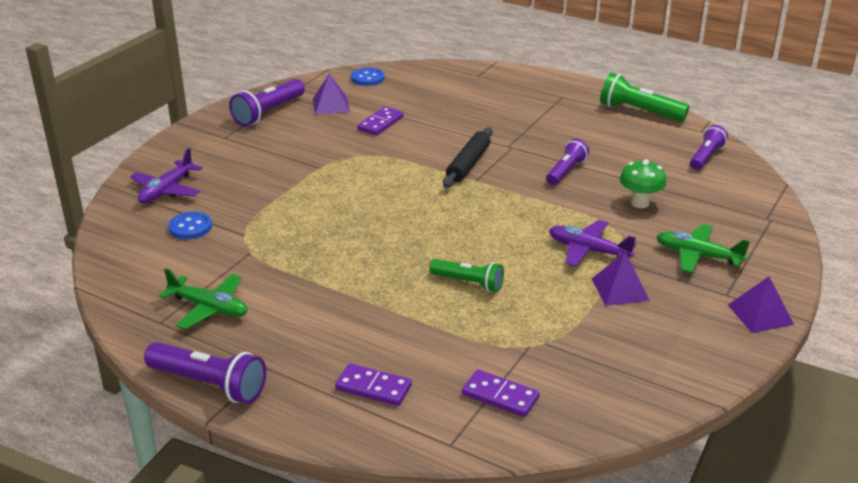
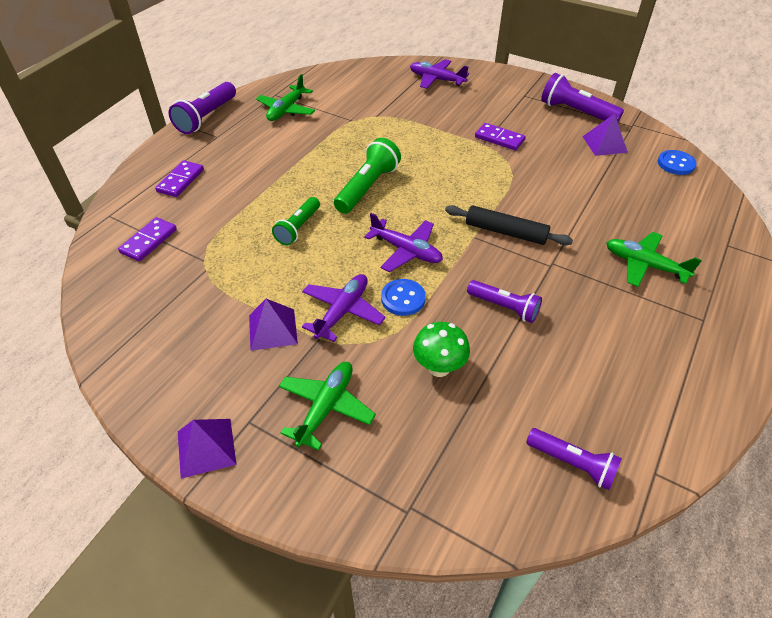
camera: 90 degrees right, 15 degrees up
(190, 227) = (386, 94): blue button -> blue button (403, 298)
(380, 123) = (577, 174): purple domino -> purple domino (499, 139)
(499, 216) = (406, 251): none -> purple plane
(506, 109) = (644, 265): none -> green plane
(639, 112) = (690, 401): green flashlight -> green flashlight (367, 187)

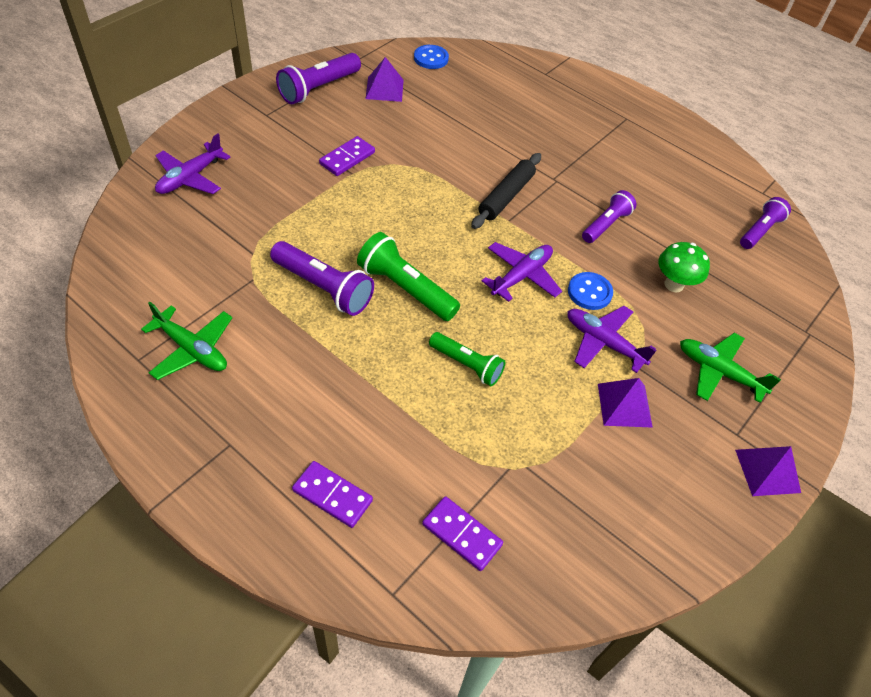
camera: 85 degrees left, 5 degrees up
(206, 117) = (166, 457): purple flashlight -> purple flashlight (323, 288)
(644, 265) = (563, 126): green plane -> none

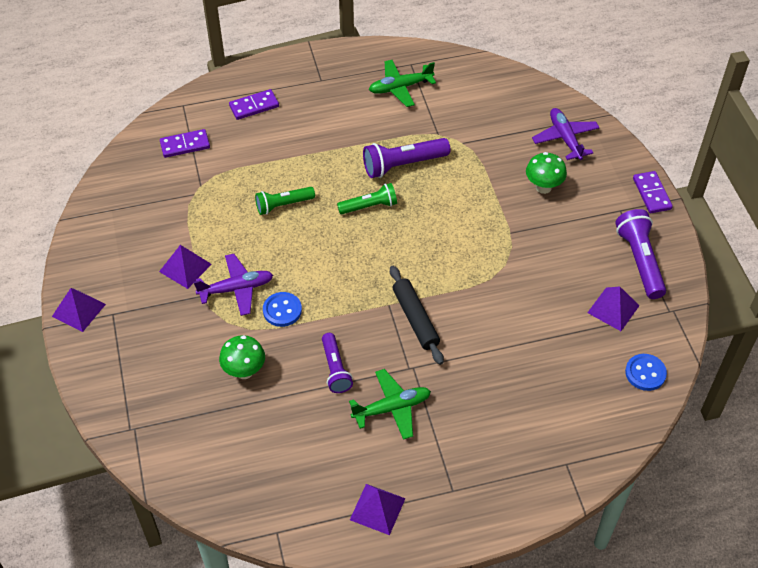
camera: 130 degrees right, 0 degrees up
(274, 171) = (543, 187): none -> green mushroom
(347, 158) = (530, 237): purple domino -> purple domino (652, 194)
(405, 288) = (369, 206): green flashlight -> green flashlight, size x0.66
(521, 276) = (329, 278): purple plane -> none
(684, 149) = (377, 509): none -> purple pyramid
(719, 372) = (157, 340): green plane -> green plane (392, 408)
(760, 231) = (241, 486): purple flashlight -> none

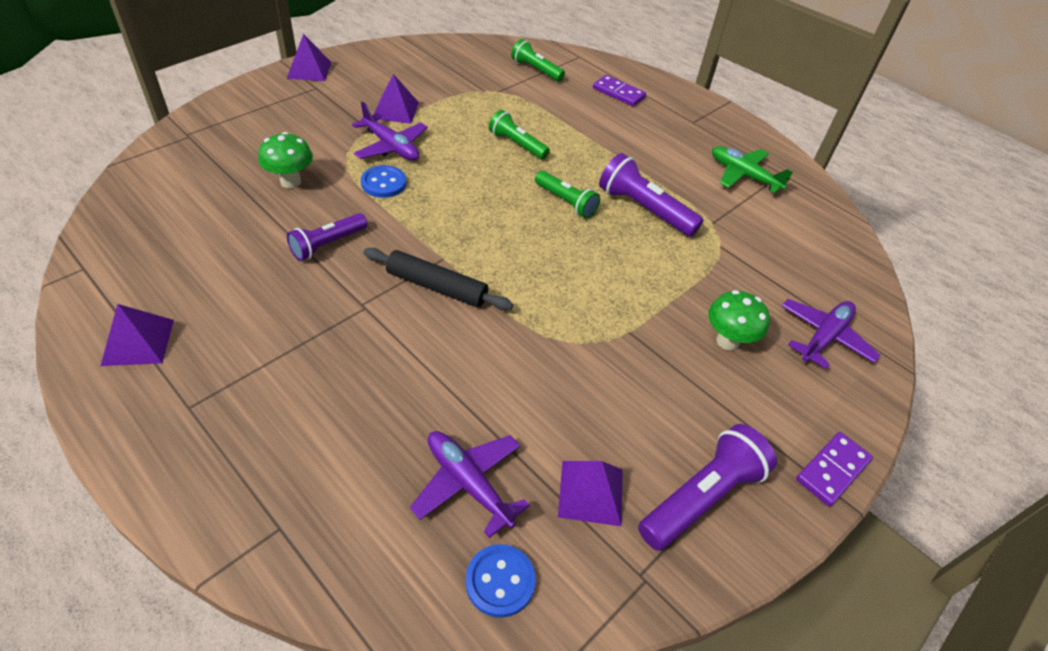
camera: 55 degrees right, 5 degrees down
(185, 145) = (536, 70): purple domino -> green flashlight
(392, 408) = (295, 308): green plane -> none
(415, 319) = (437, 287): black rolling pin -> black rolling pin turned 75 degrees clockwise
(580, 363) = (468, 483): none -> purple plane

